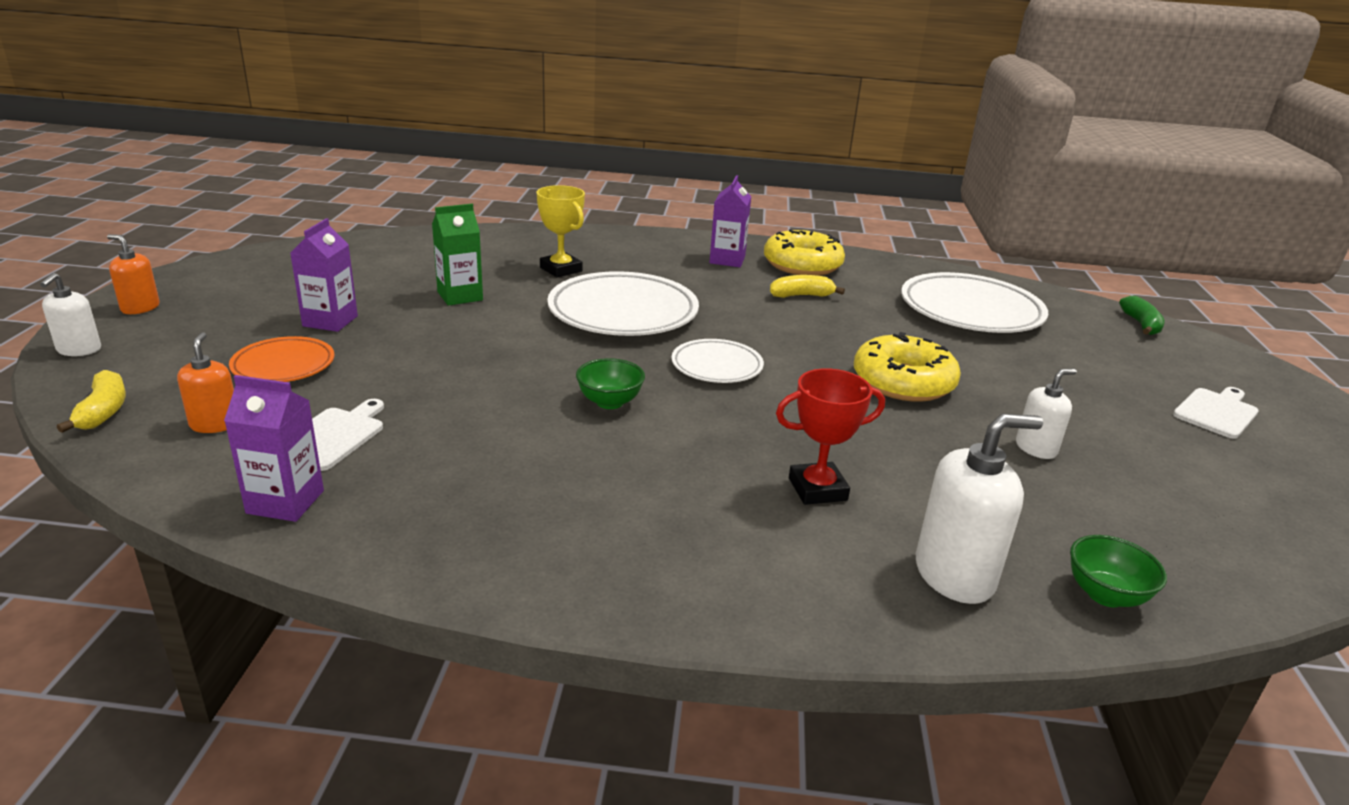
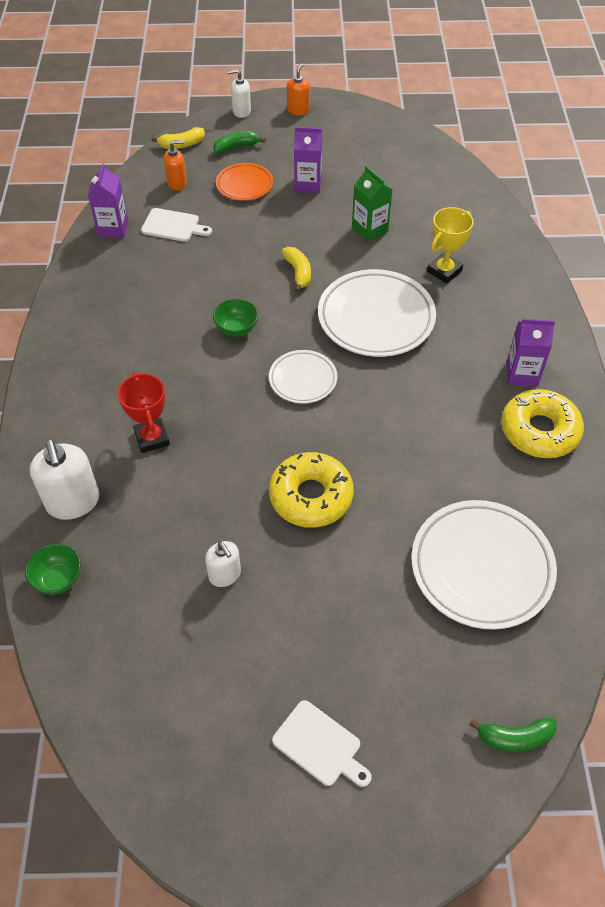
camera: 85 degrees right, 25 degrees up
(175, 363) = (236, 147): none -> green banana
(801, 296) = (460, 430): yellow banana -> yellow banana (298, 272)

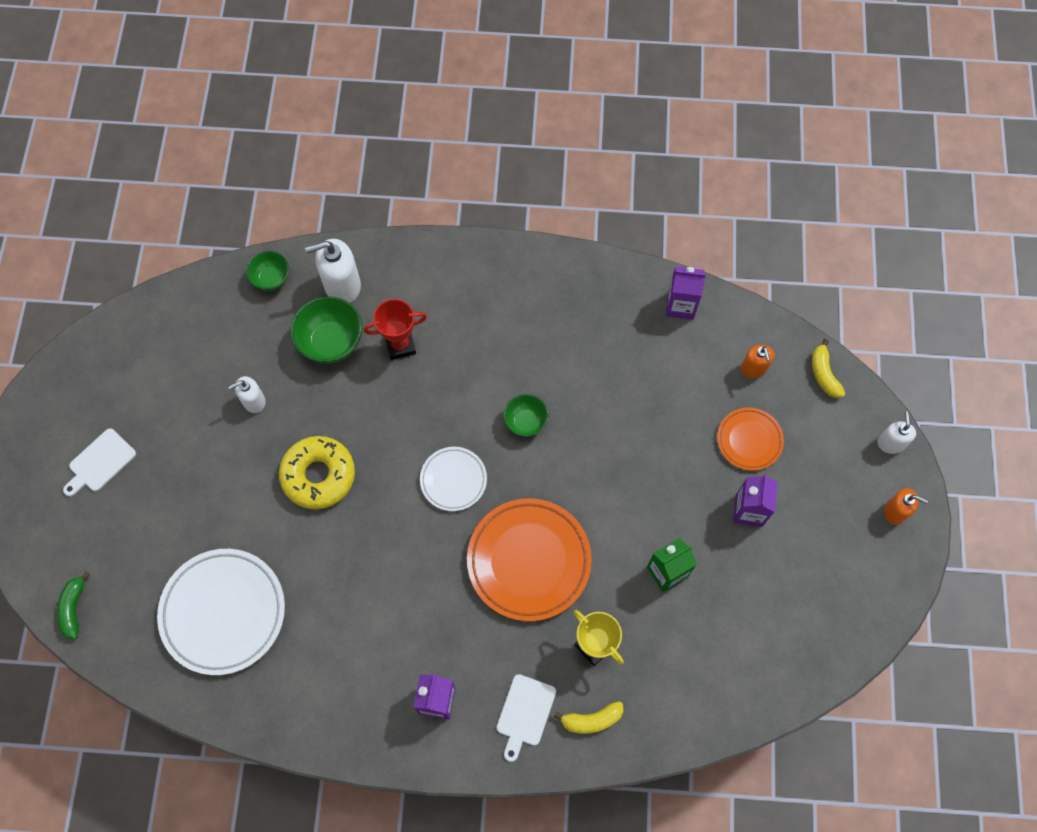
camera: 95 degrees right, 15 degrees up
(147, 504) = (331, 342): none -> green bowl
(173, 226) = (682, 364): white cutting board -> white cutting board (525, 713)
(236, 147) = (819, 434): green banana -> none
(298, 272) = (602, 488): yellow banana -> yellow banana (591, 720)
(376, 318) = (529, 561): white plate -> orange plate
(539, 431) = (362, 701): yellow donut -> none

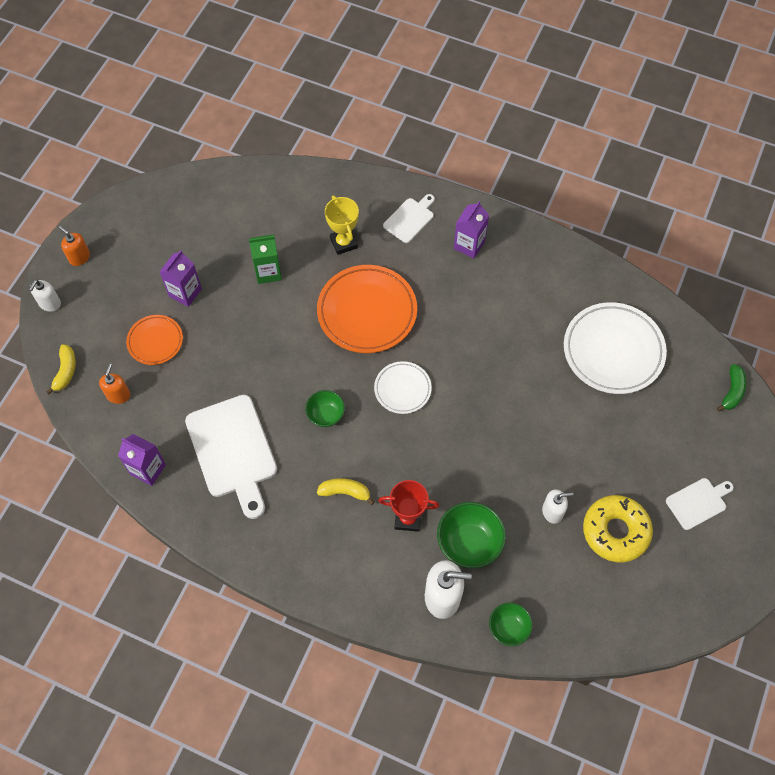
camera: 160 degrees left, 5 degrees down
(318, 475) = (512, 429): yellow donut -> yellow donut (615, 531)
(591, 720) = (366, 201): yellow banana -> yellow banana (345, 492)
(605, 352) = (233, 451): none -> white cutting board

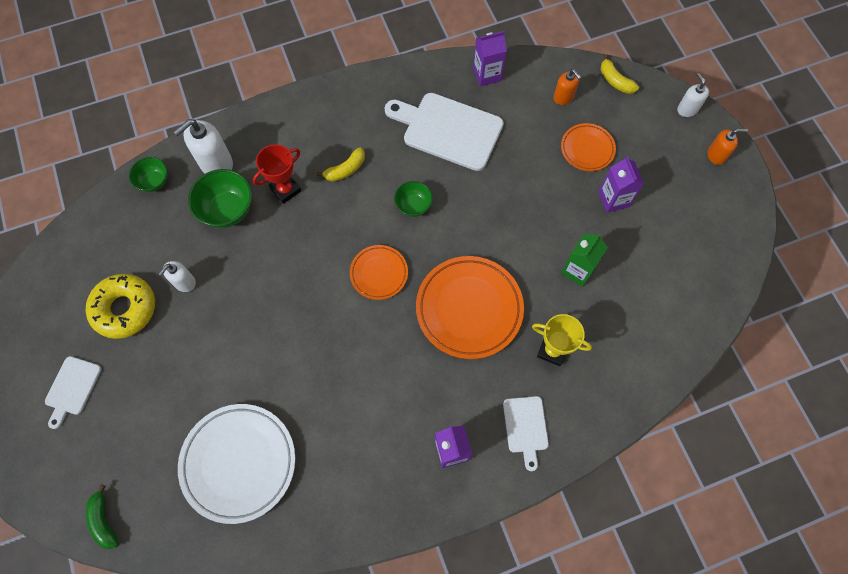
camera: 135 degrees right, 5 degrees up
(402, 389) = (379, 273): white plate -> orange plate

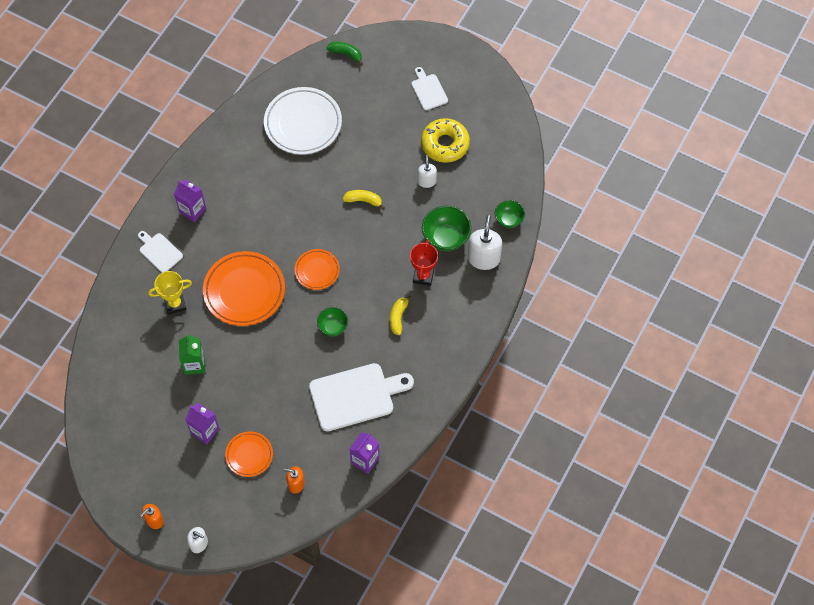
camera: 140 degrees right, 5 degrees down
(615, 81) = (268, 527): yellow banana -> yellow banana (363, 200)

